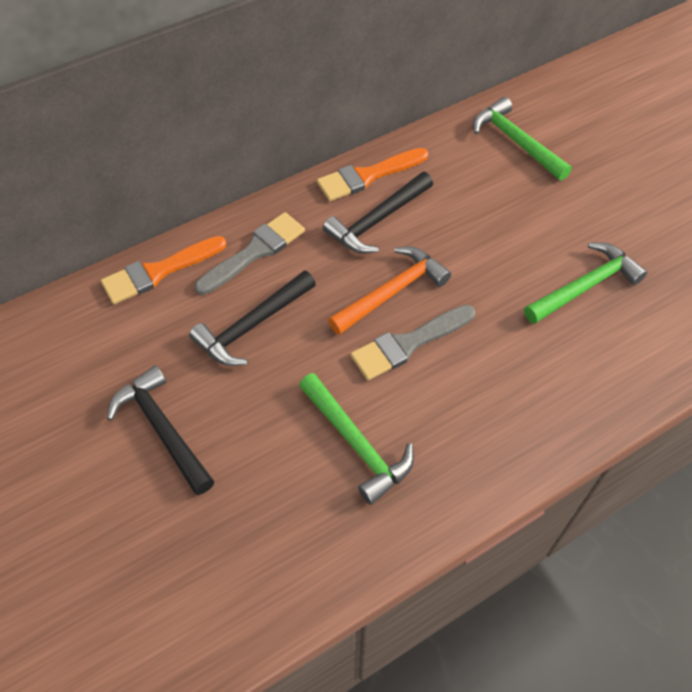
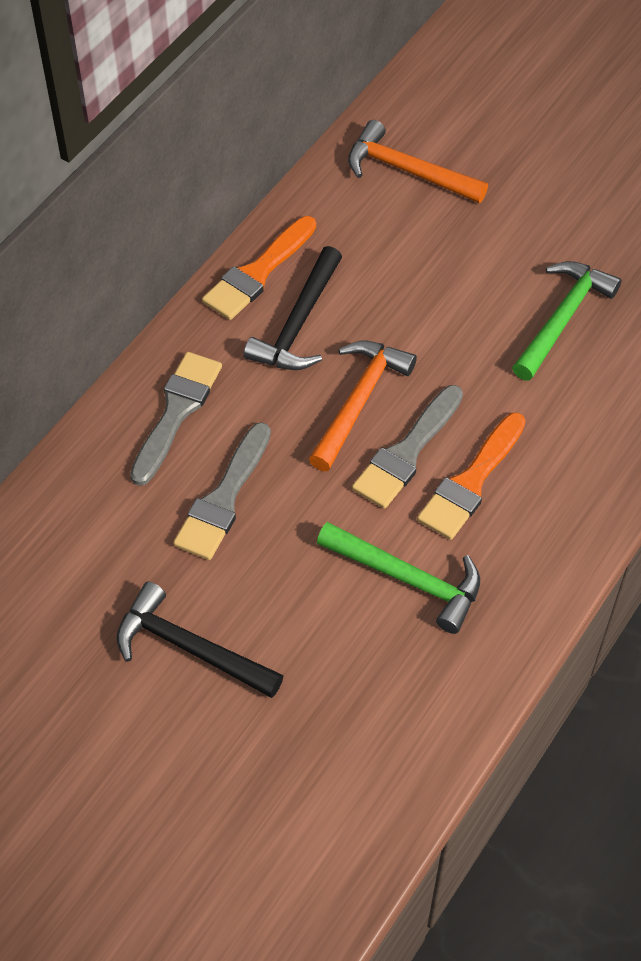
camera: 25 degrees left, 0 degrees up
(159, 271) = (76, 477): orange brush -> orange brush (471, 481)
(252, 326) = (224, 498): black hammer -> grey brush
(516, 142) = (407, 171): green hammer -> orange hammer

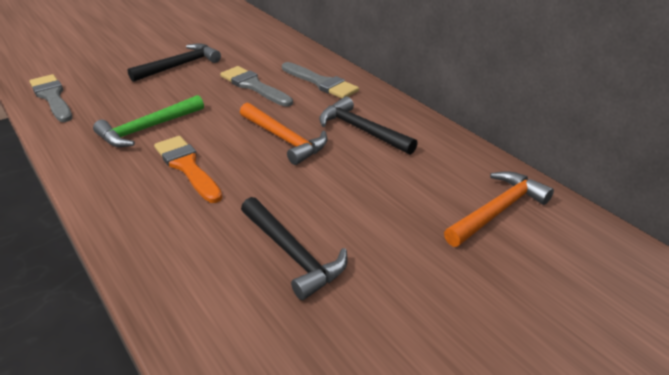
camera: 110 degrees right, 20 degrees down
(258, 272) = (413, 124): orange brush -> none
(407, 452) = (231, 148): grey brush -> grey brush (52, 97)
(562, 318) = (293, 254): green hammer -> black hammer

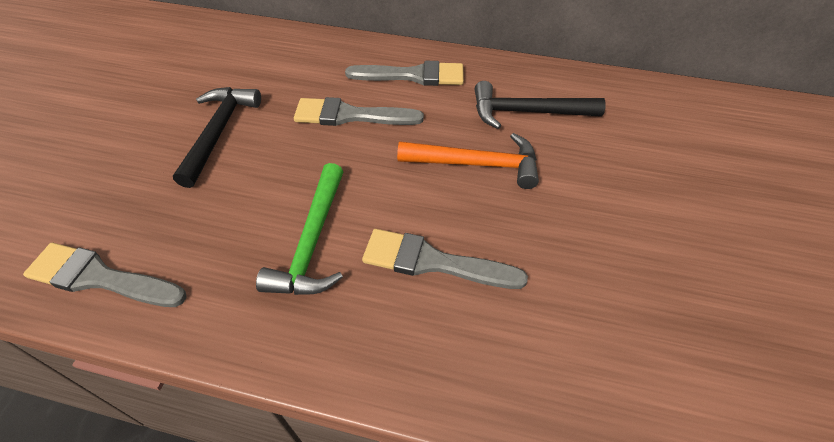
camera: 40 degrees left, 15 degrees up
(187, 167) = (434, 262): orange brush -> grey brush
(293, 254) = (668, 288): black hammer -> none
(497, 210) = (728, 133): orange hammer -> none

